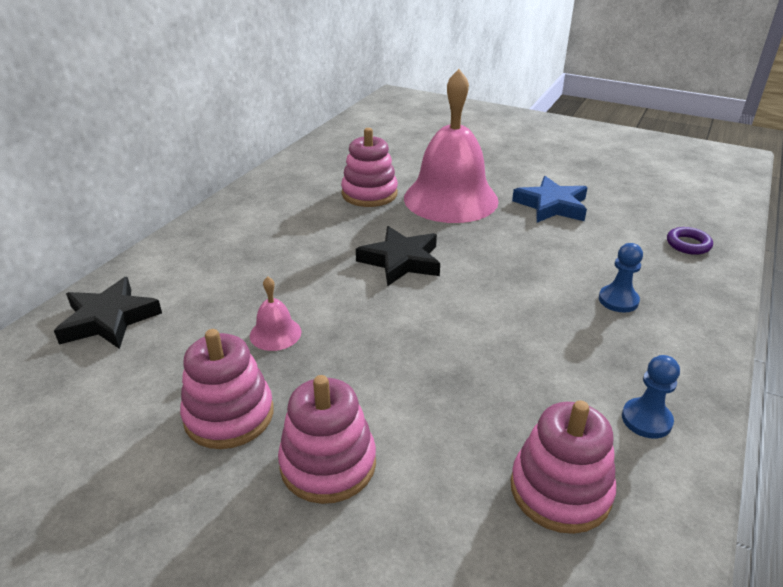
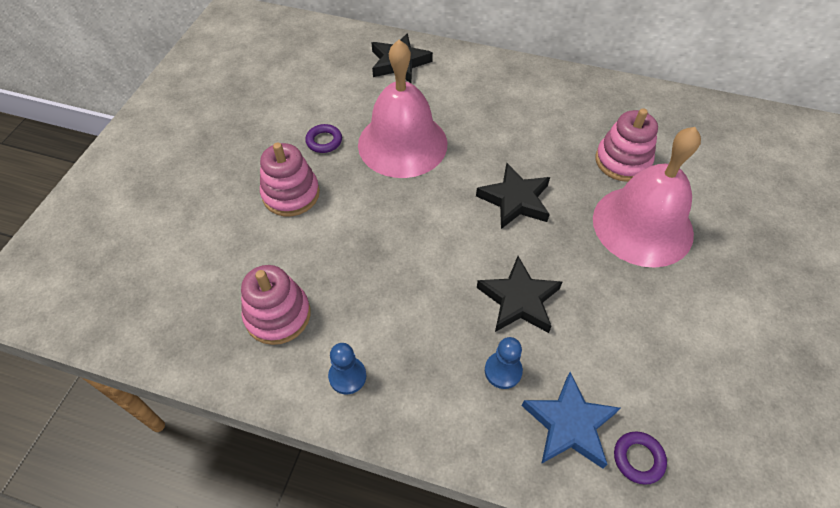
camera: 80 degrees right, 20 degrees up
(229, 415) = (324, 141): pink stacking toy -> purple ring
(275, 333) = (402, 143): pink bell -> pink bell, size x2.48
(533, 278) = (519, 300): none -> black star
(551, 205) = (670, 318): blue star -> blue star (569, 424)

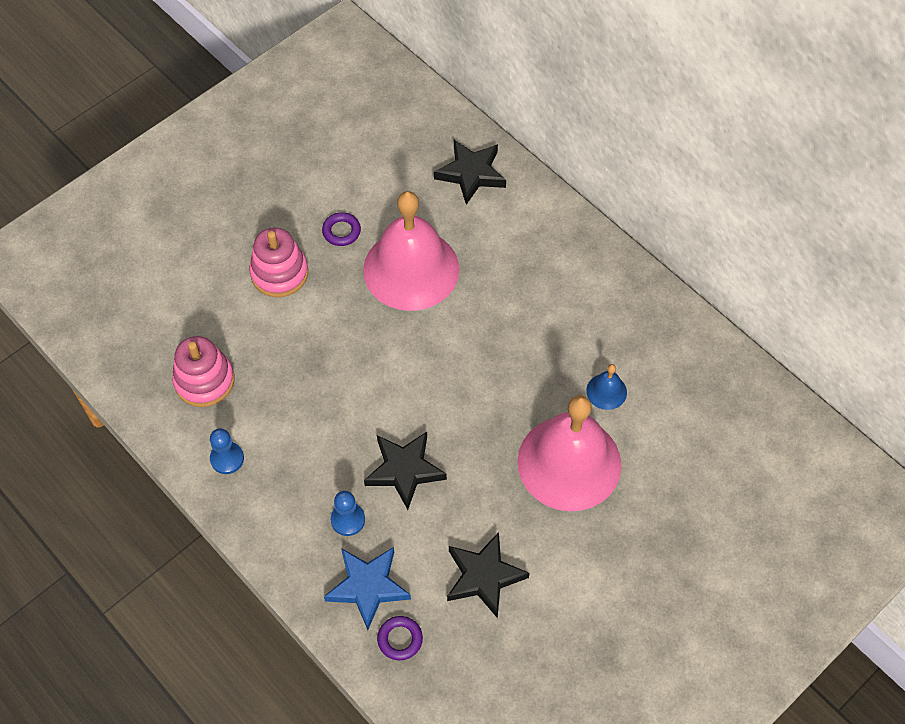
camera: 30 degrees right, 5 degrees up
(515, 200) = (472, 379): black star -> black star (484, 576)
(622, 161) = (606, 391): pink stacking toy -> blue bell

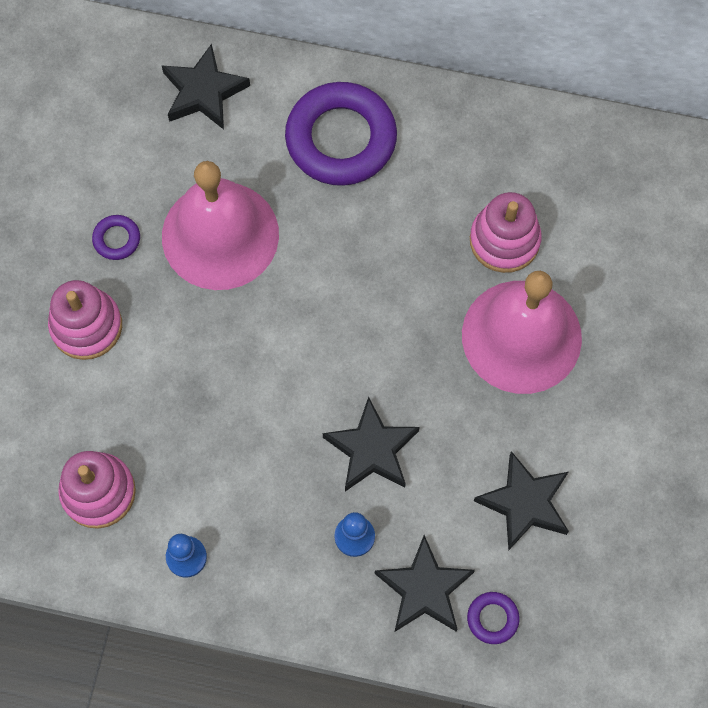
camera: 35 degrees left, 10 degrees up
(368, 587) = (424, 589): blue star -> black star
(541, 257) = (341, 139): none -> purple ring
(606, 391) = (504, 240): blue bell -> pink stacking toy

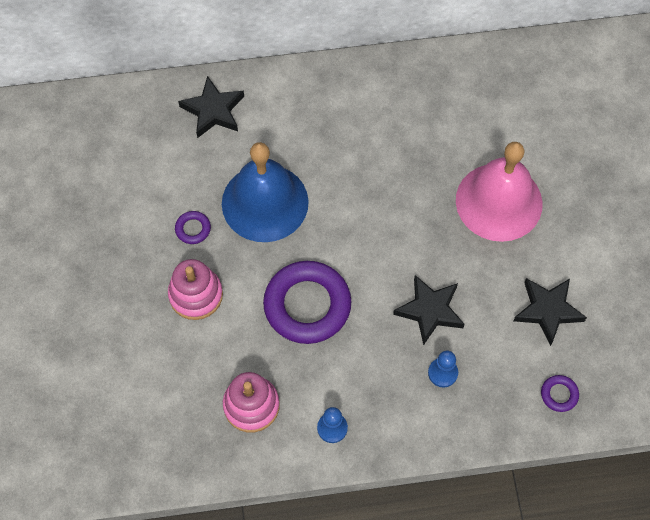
camera: 20 degrees left, 5 degrees down
(220, 235) = (265, 202): pink bell -> blue bell
(341, 139) = (322, 112): purple ring -> purple ring (307, 305)
(424, 589) = (505, 391): black star -> none
(504, 240) = (461, 143): pink stacking toy -> none

